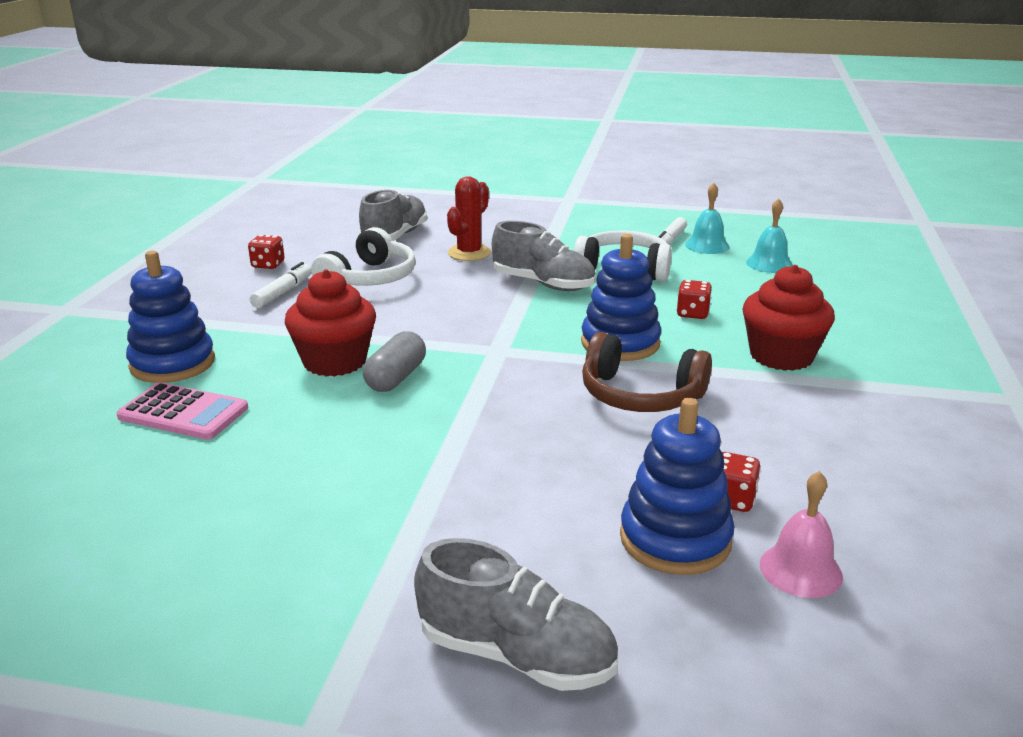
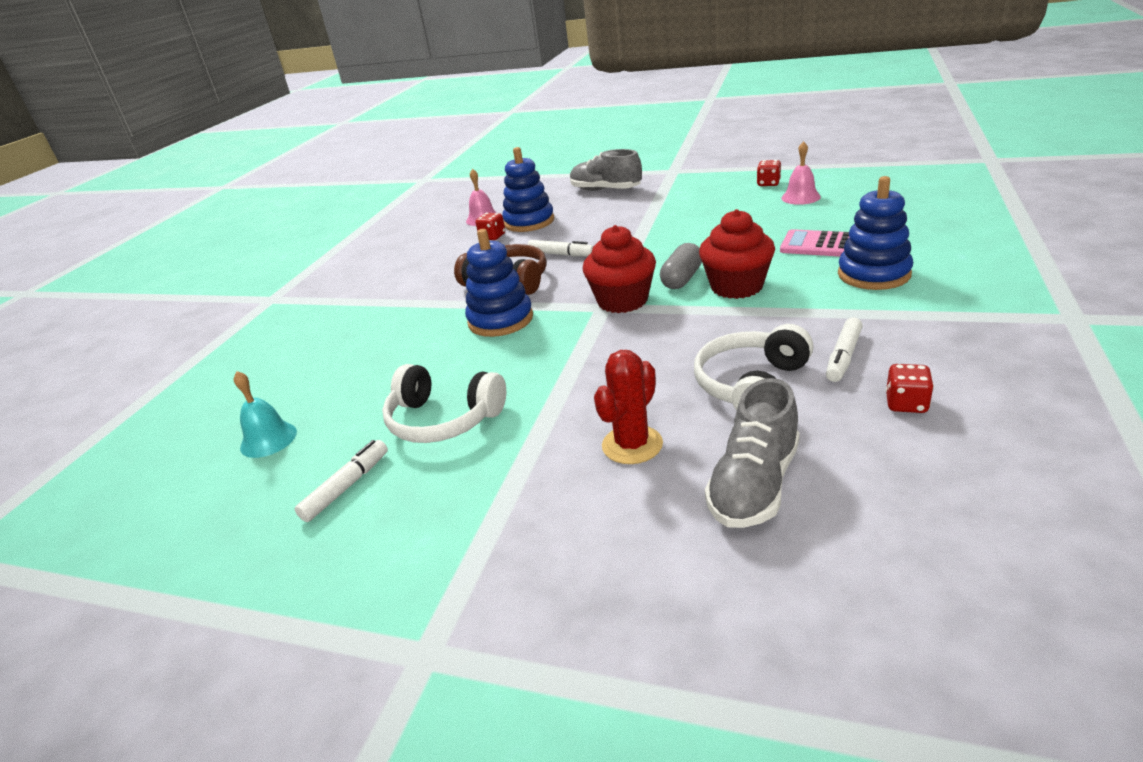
camera: 170 degrees left, 5 degrees up
(107, 537) = (800, 197): none -> pink bell
(543, 284) = (546, 388): grey shoe -> none
(575, 438) = (561, 254): none -> white marker
(692, 314) = (417, 356): red dice -> red dice (768, 184)
(707, 245) = (304, 478): turquoise bell -> none
(781, 356) = (384, 318): red cupcake -> red cupcake (622, 301)

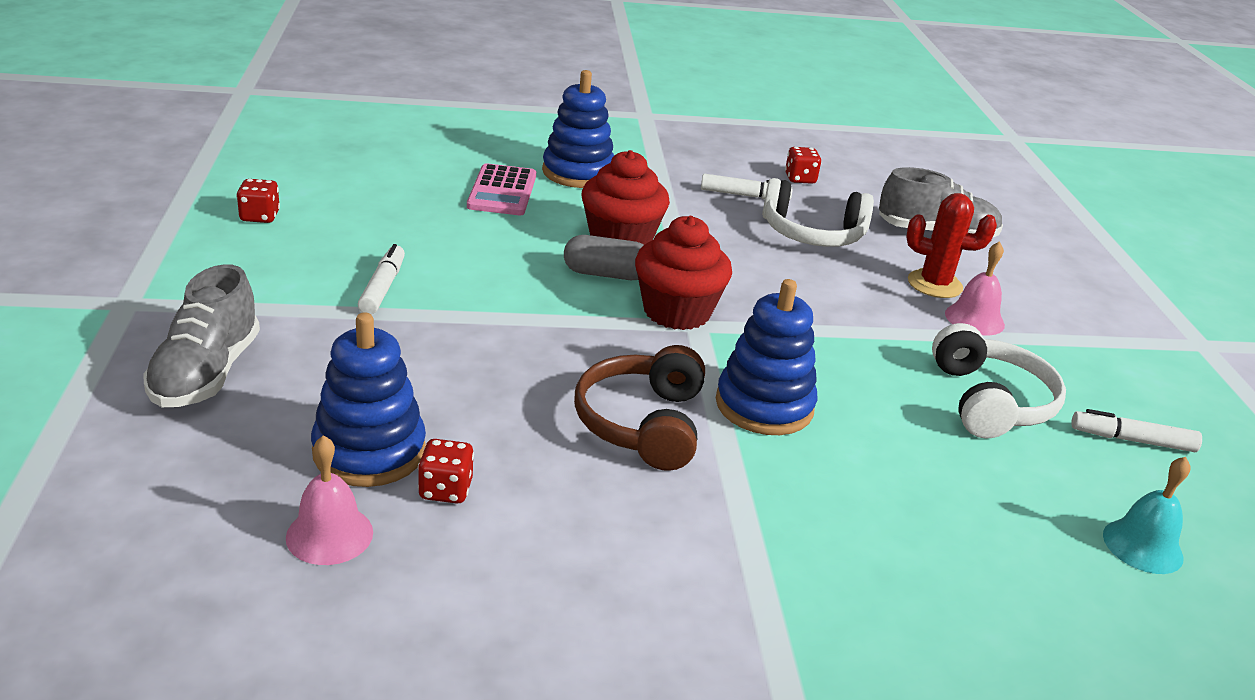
camera: 120 degrees left, 0 degrees up
(561, 254) = (533, 384): white marker -> white marker (382, 287)
(800, 197) = (332, 197): pink bell -> pink bell (974, 319)

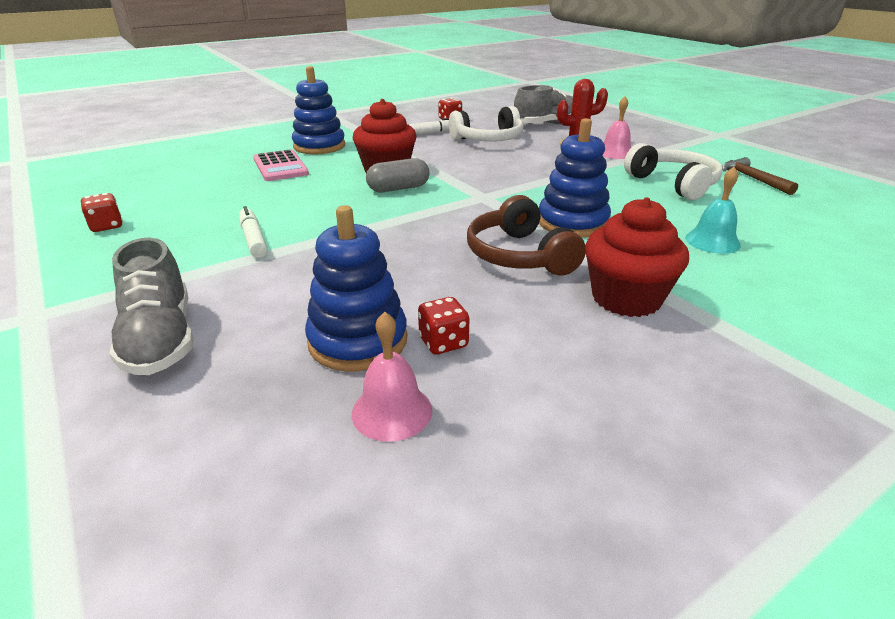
camera: 25 degrees left, 0 degrees up
(677, 312) = (464, 194): red cupcake -> red cupcake (626, 298)
(1132, 440) = (753, 179): white marker -> brown hammer
(1142, 546) = (826, 220): turquoise bell -> turquoise bell (712, 241)

